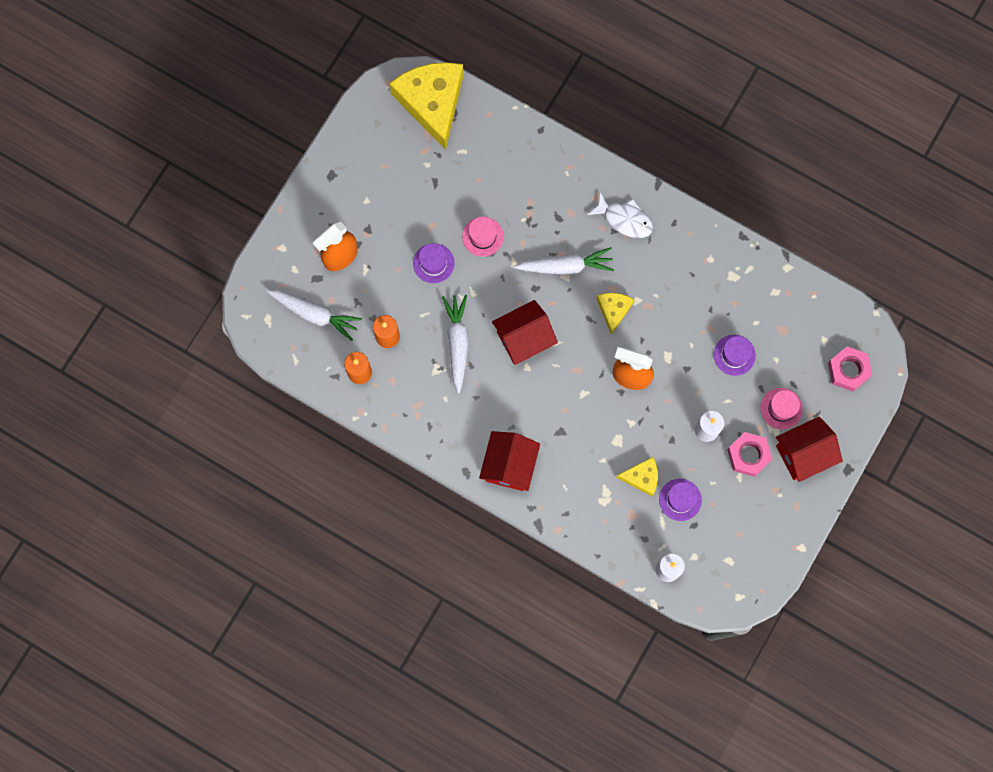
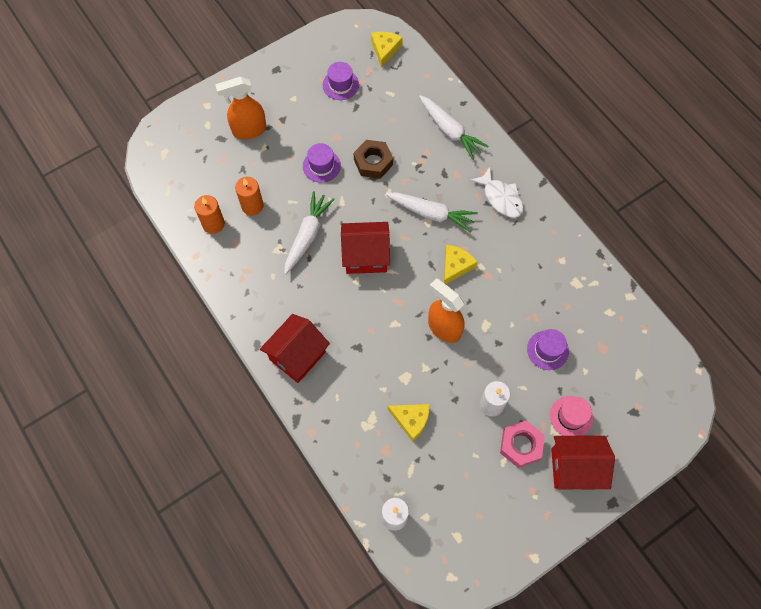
camera: 25 degrees right, 10 degrees down
(315, 314) = (203, 164): white carrot -> white carrot (450, 131)
(432, 102) = (385, 50): yellow cheese -> yellow cheese, size x0.48
(482, 236) = (373, 162): pink hat -> brown nut
(680, 499) = (437, 457): purple hat -> purple hat (340, 85)
(848, 370) = (650, 410): pink nut -> none

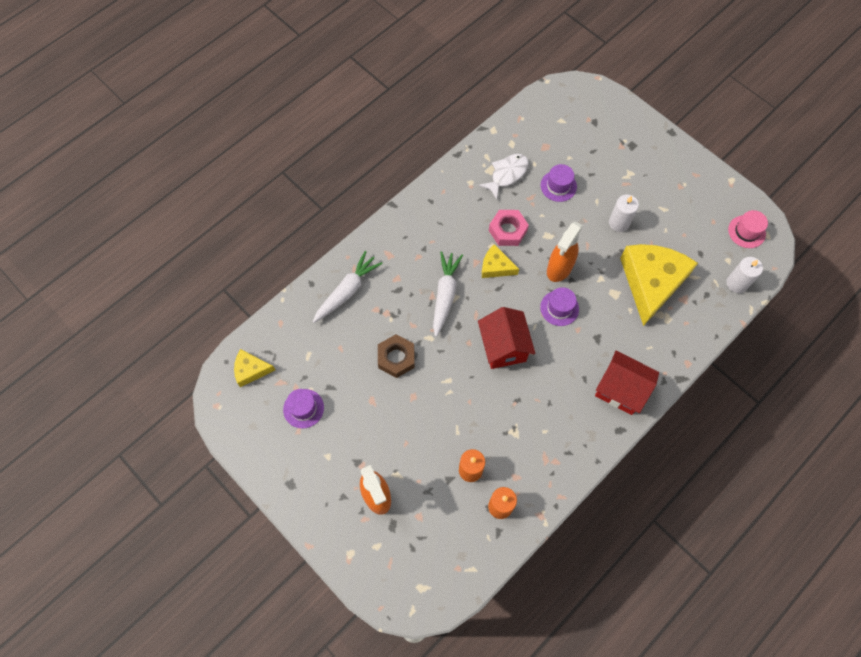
camera: 100 degrees left, 0 degrees up
(307, 236) = (493, 406): white carrot -> none
(321, 166) = (409, 408): purple hat -> purple hat (559, 308)
(411, 420) = (651, 283): yellow cheese -> yellow cheese, size x2.08
(500, 198) = (416, 237): white fish -> white fish (507, 174)
(521, 445) = (647, 198): pink nut -> pink nut (507, 230)
(571, 416) = (611, 164): pink hat -> pink hat (746, 231)
(574, 468) = (653, 159): red house -> none

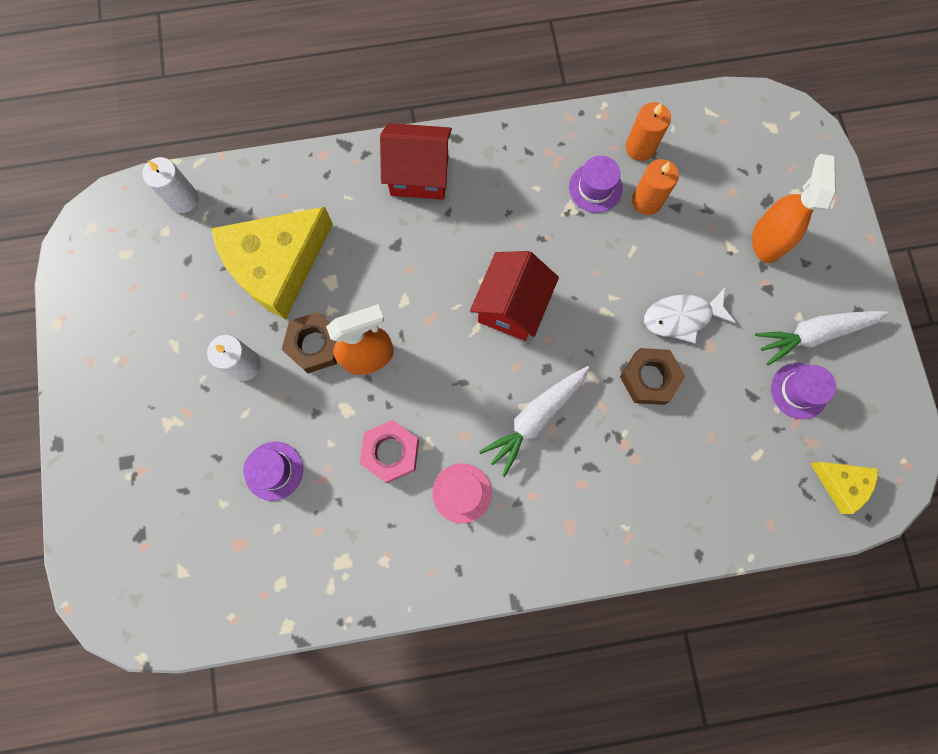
camera: 145 degrees left, 10 degrees up
(347, 291) = (657, 510): white carrot -> white carrot (814, 334)
(496, 267) = (444, 413): yellow cheese -> none
(507, 174) = (326, 537): white fish -> white fish (682, 317)
(559, 308) = (409, 308): purple hat -> purple hat (595, 188)
(592, 256) = (315, 345): none -> brown nut
(620, 390) = (419, 175): red house -> red house turned 60 degrees counterclockwise
(746, 231) = (108, 248): pink hat -> pink hat (462, 493)

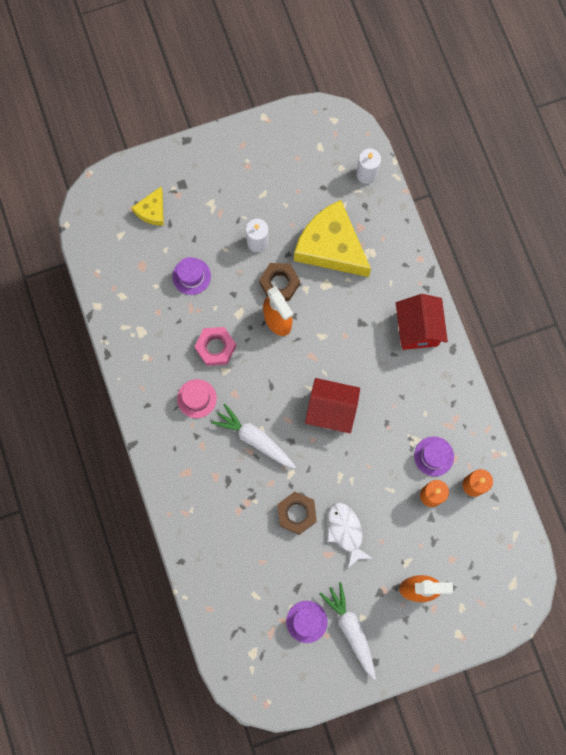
camera: 80 degrees right, 0 degrees up
(841, 483) = (245, 656): yellow cheese -> yellow cheese (152, 211)

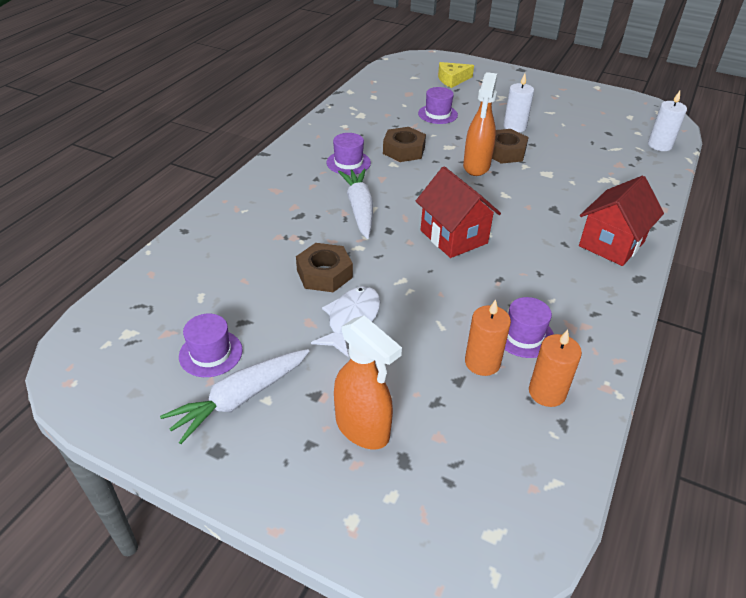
camera: 45 degrees right, 35 degrees down
(196, 398) = (348, 163): pink hat -> purple hat
(215, 348) = (403, 150): pink nut -> brown nut
(331, 246) = (578, 159): yellow cheese -> none
(351, 629) = (240, 398): white carrot -> white carrot turned 150 degrees counterclockwise

